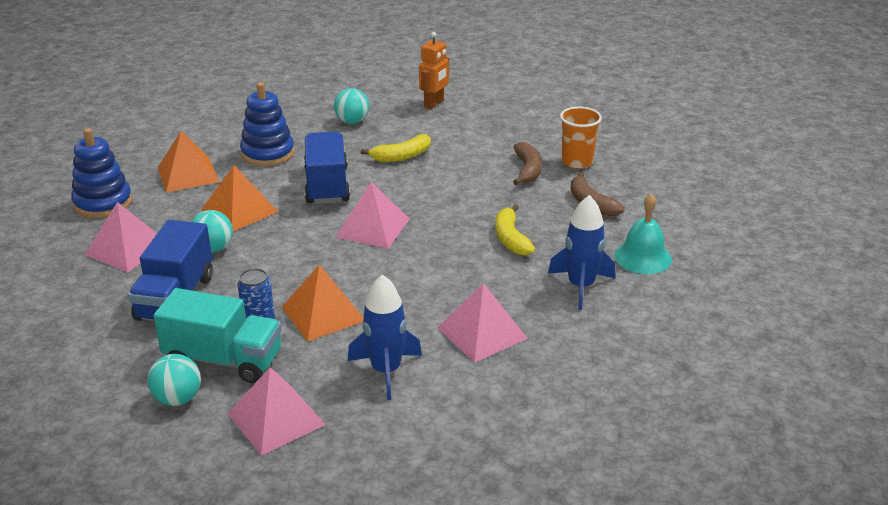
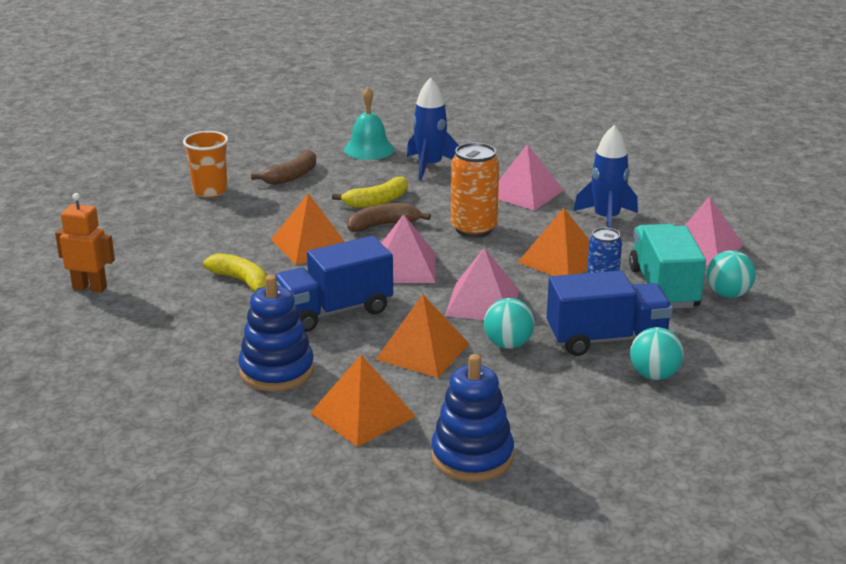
camera: 110 degrees left, 5 degrees down
(127, 249) = (551, 400): pink pyramid -> pink pyramid (482, 302)
(352, 121) = (160, 332): turquoise ball -> turquoise ball (654, 375)
(419, 279) = (473, 229): none -> orange can
(443, 192) = (310, 245): none -> orange pyramid
(527, 170) = (240, 211): brown banana -> brown banana (383, 225)

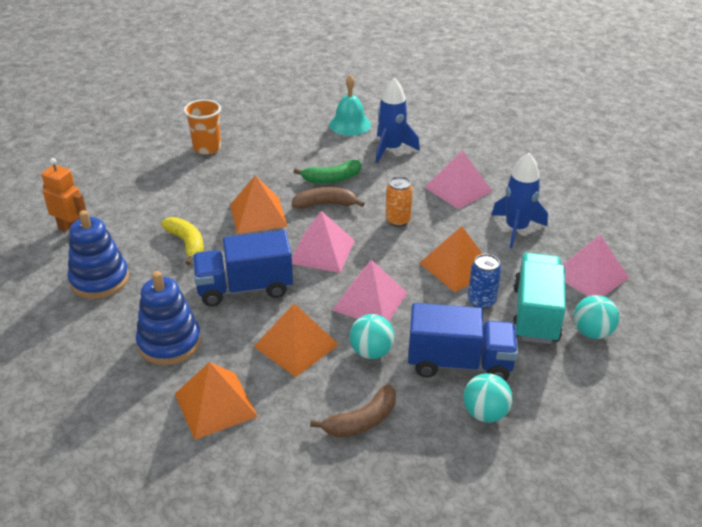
camera: 15 degrees right, 10 degrees up
(292, 176) = (276, 143): brown banana -> brown banana (362, 421)
(377, 201) = (332, 179): yellow banana -> green banana
(472, 456) = (284, 473): blue stacking toy -> blue stacking toy (99, 280)
(473, 229) = (398, 220): orange can -> orange can, size x0.63

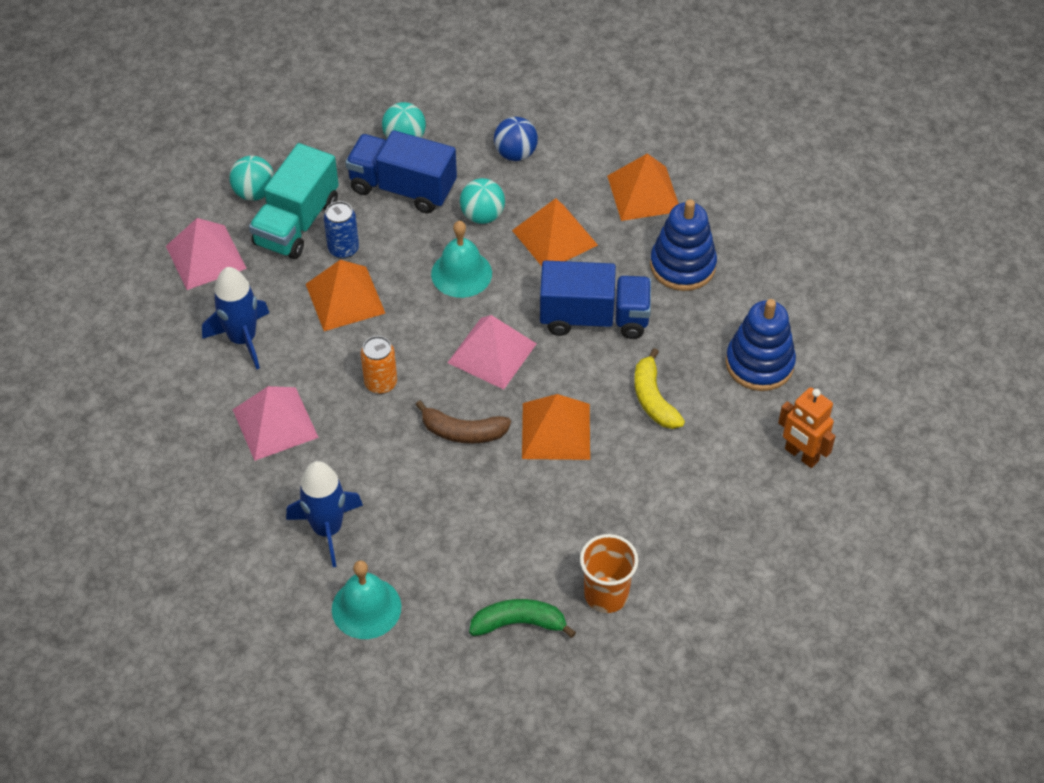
camera: 165 degrees left, 15 degrees up
(332, 179) = (438, 481): green banana -> green banana (519, 623)
(362, 421) = (515, 154): brown banana -> blue ball
(370, 301) = (461, 273): pink pyramid -> turquoise bell

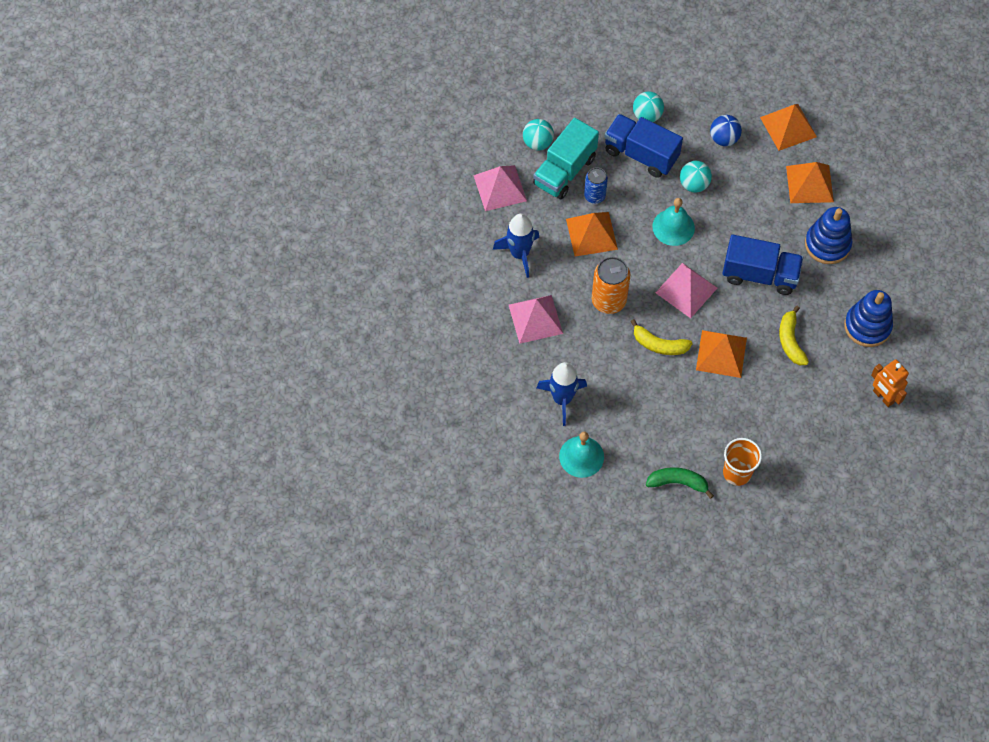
camera: 10 degrees right, 10 degrees up
(381, 383) = (608, 301): orange can -> orange can, size x1.58
(463, 432) = (659, 345): brown banana -> yellow banana
(554, 237) = (741, 209): orange pyramid -> orange pyramid (788, 127)

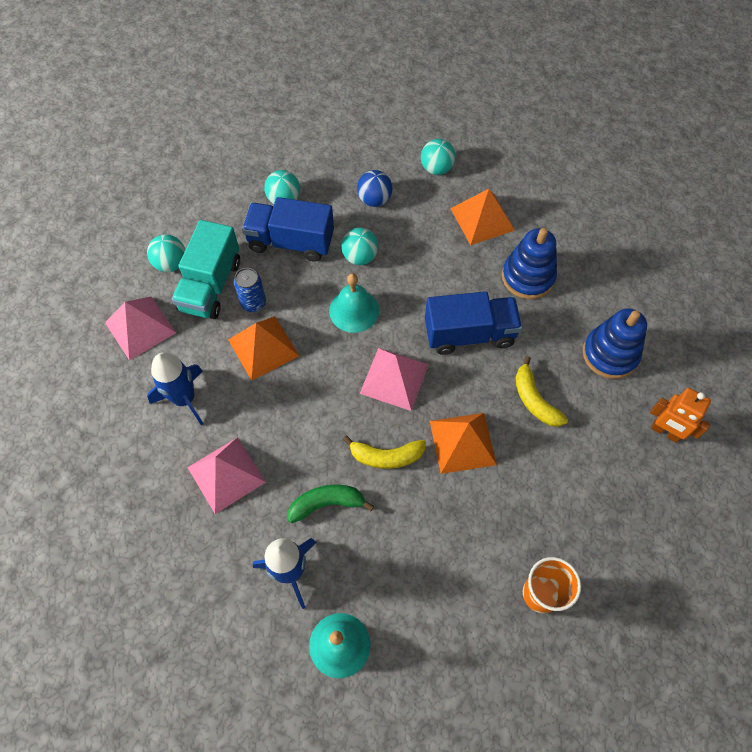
camera: 20 degrees left, 0 degrees up
(608, 301) = (308, 421): orange can -> none
(678, 482) = (474, 636): green banana -> green banana (327, 503)
(788, 127) = (436, 168): orange pyramid -> turquoise ball

